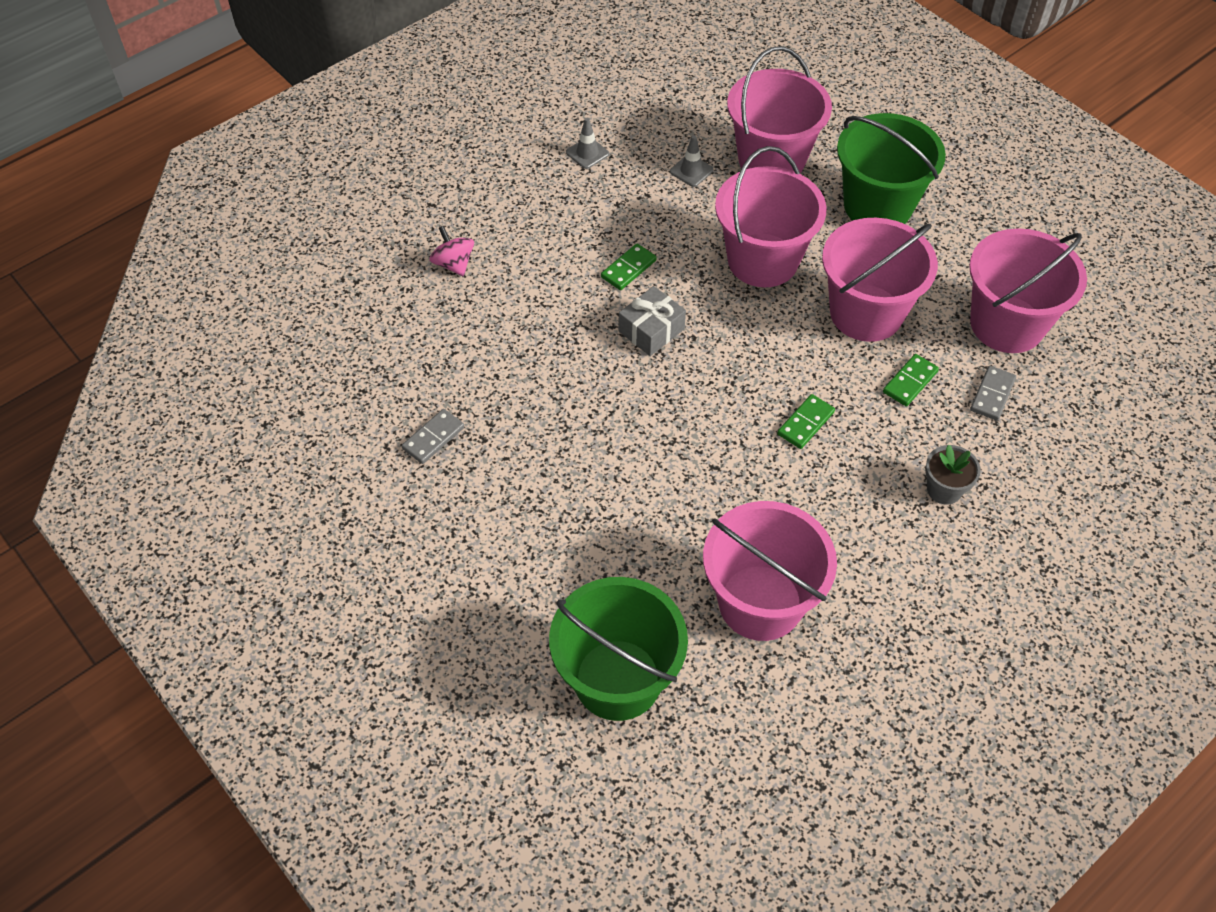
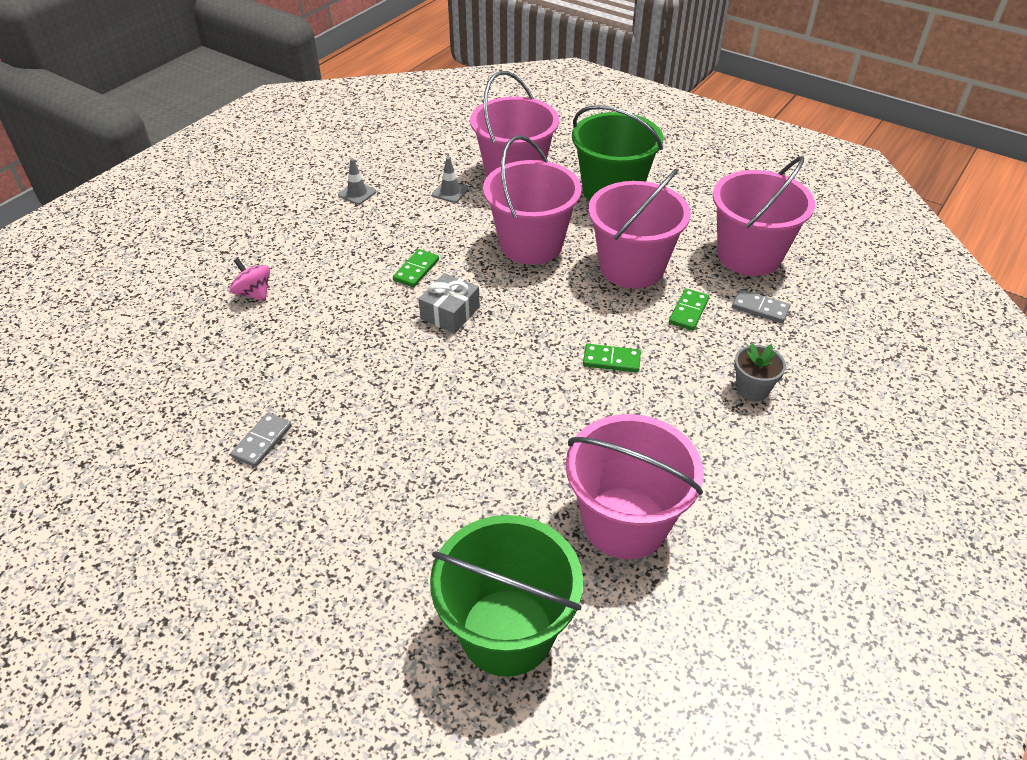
camera: 15 degrees left, 10 degrees down
(805, 423) = (611, 360): green domino -> green domino turned 75 degrees clockwise
(992, 395) = (760, 308): grey domino -> grey domino turned 75 degrees counterclockwise

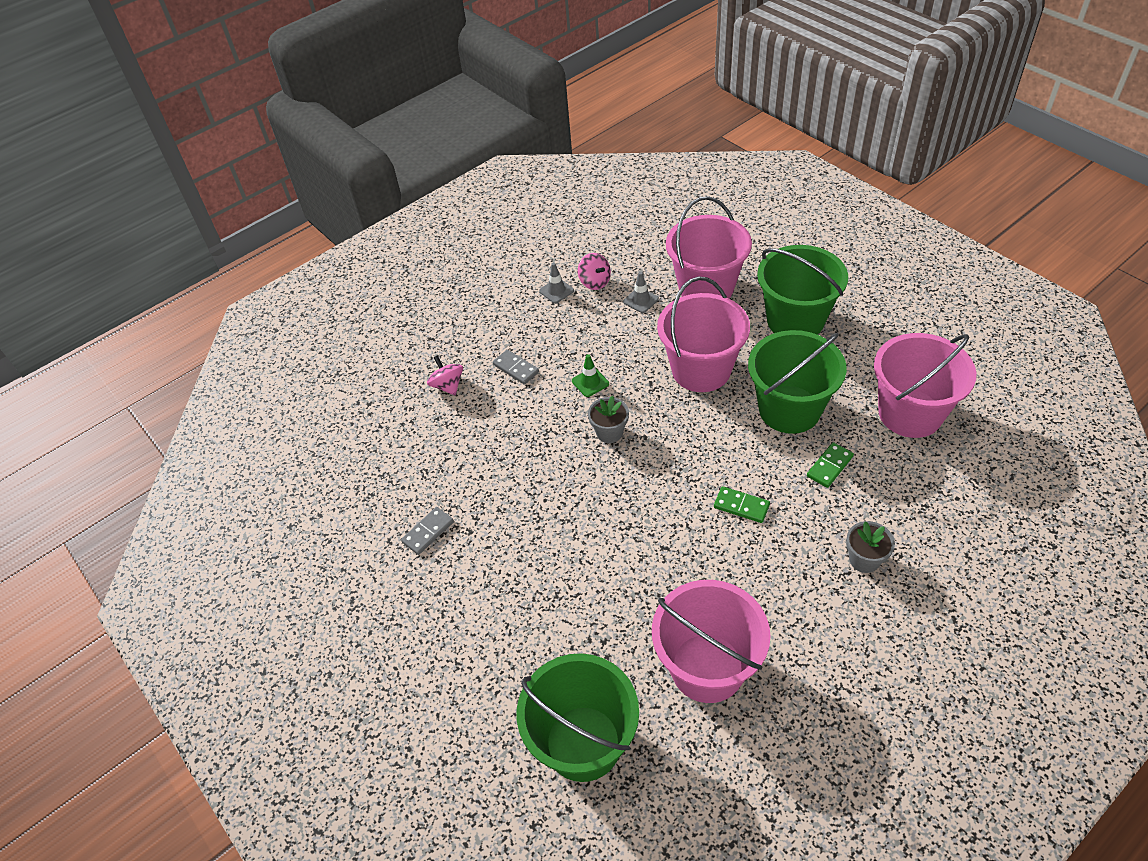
camera: 20 degrees right, 5 degrees up
(396, 181) = (594, 282): none -> pink spinning top
(416, 270) = (590, 382): green domino -> green traffic cone
(450, 313) = (609, 432): grey gift -> grey flower pot
(631, 267) = (789, 409): pink bucket -> green bucket
(760, 308) = (901, 474): grey domino -> grey domino (516, 368)

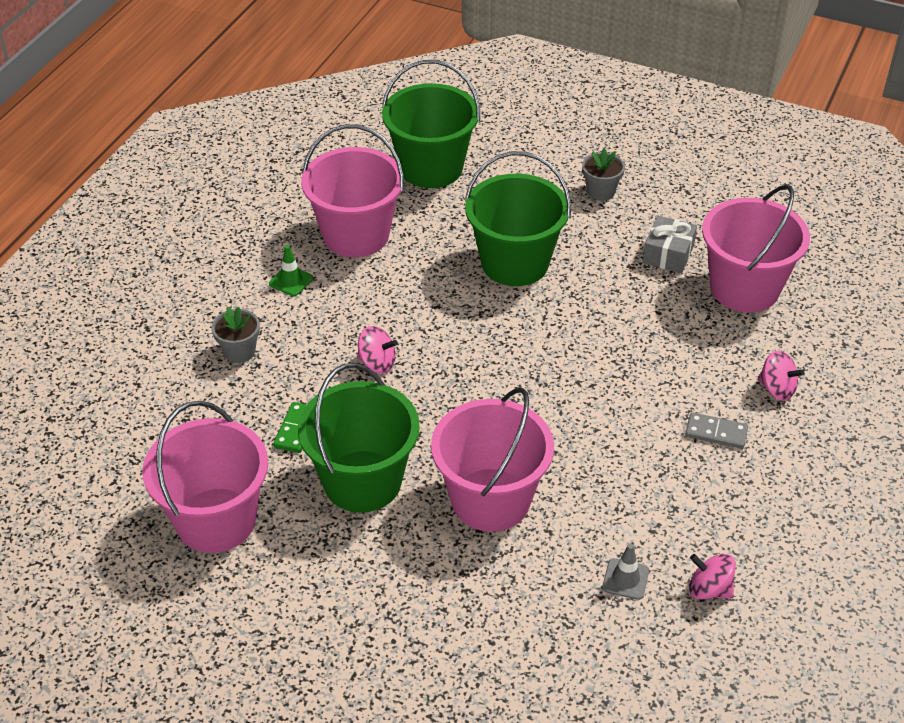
camera: 150 degrees right, 5 degrees down
(428, 532) = (668, 254): grey domino -> grey gift
(556, 291) = (751, 557): grey traffic cone -> none
(590, 382) = (615, 443): green traffic cone -> green traffic cone (291, 281)
(609, 432) = (555, 393): grey flower pot -> grey flower pot (601, 191)
(706, 288) = (546, 630): pink bucket -> pink bucket (744, 288)
(741, 506) = (377, 363): green domino -> pink spinning top
(795, 320) = (397, 613): green bucket -> green bucket (515, 263)

